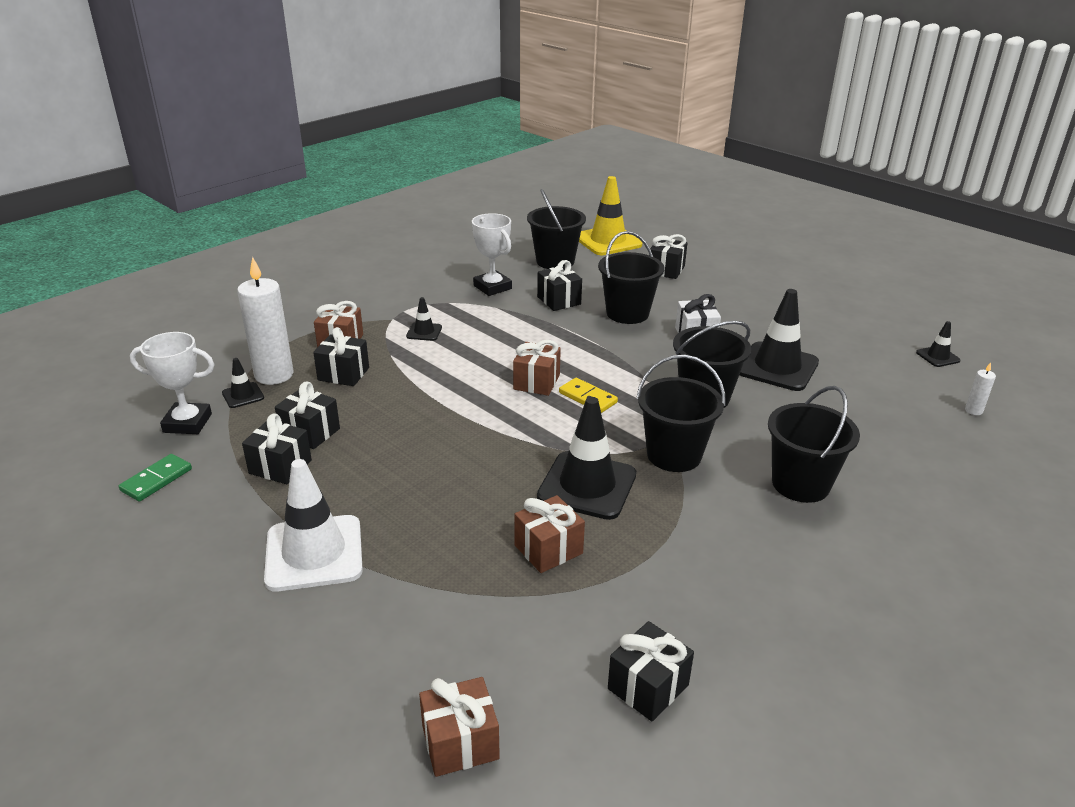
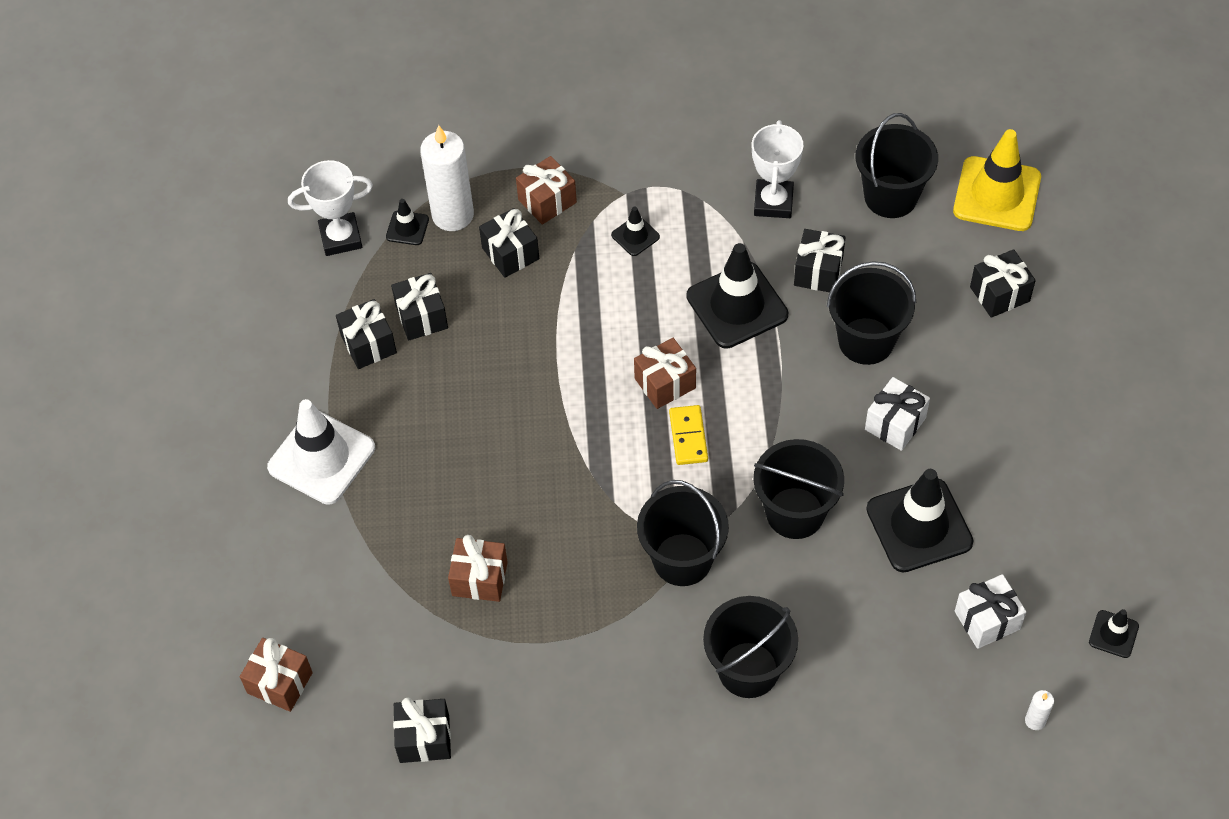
camera: 45 degrees right, 25 degrees up
(156, 480) = (274, 296): green domino -> none
(187, 423) = (341, 238): white trophy -> white trophy turned 60 degrees counterclockwise
(587, 485) = (575, 538): black traffic cone -> black traffic cone (737, 305)
(876, 385) = (987, 620): none -> white gift

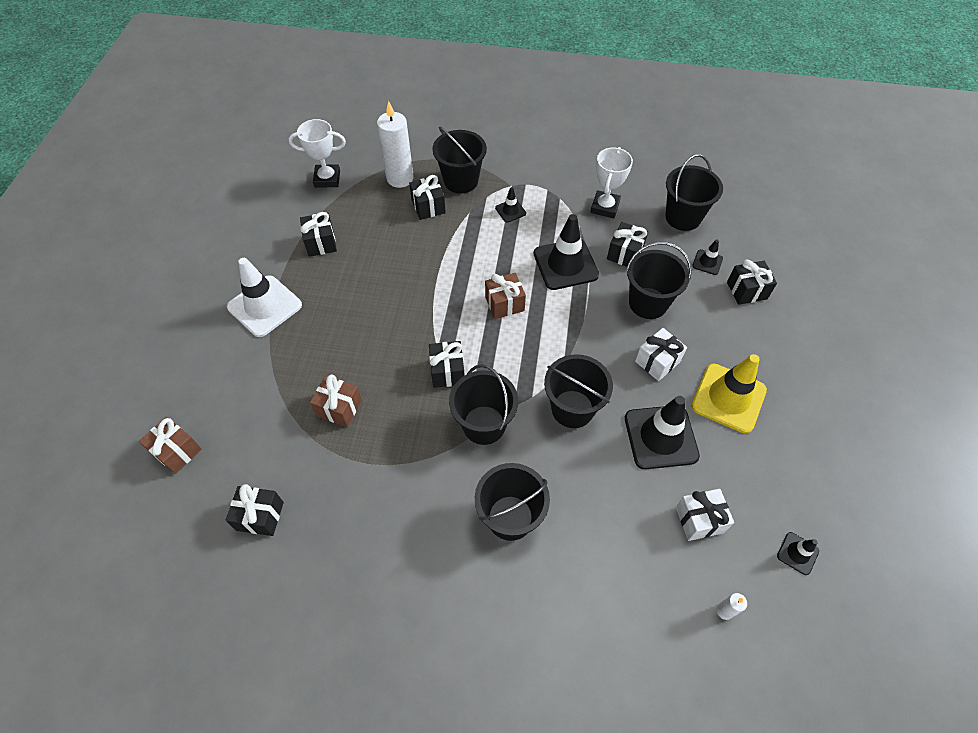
camera: 10 degrees right, 0 degrees up
(407, 228) = (369, 181): black traffic cone -> black traffic cone (707, 262)
(421, 317) = (360, 233): black gift -> black gift (447, 371)
(547, 201) = (461, 181): brown gift -> black bucket
(688, 436) = (511, 341): yellow domino -> none
(997, 194) = (755, 228): yellow traffic cone -> yellow traffic cone (728, 398)

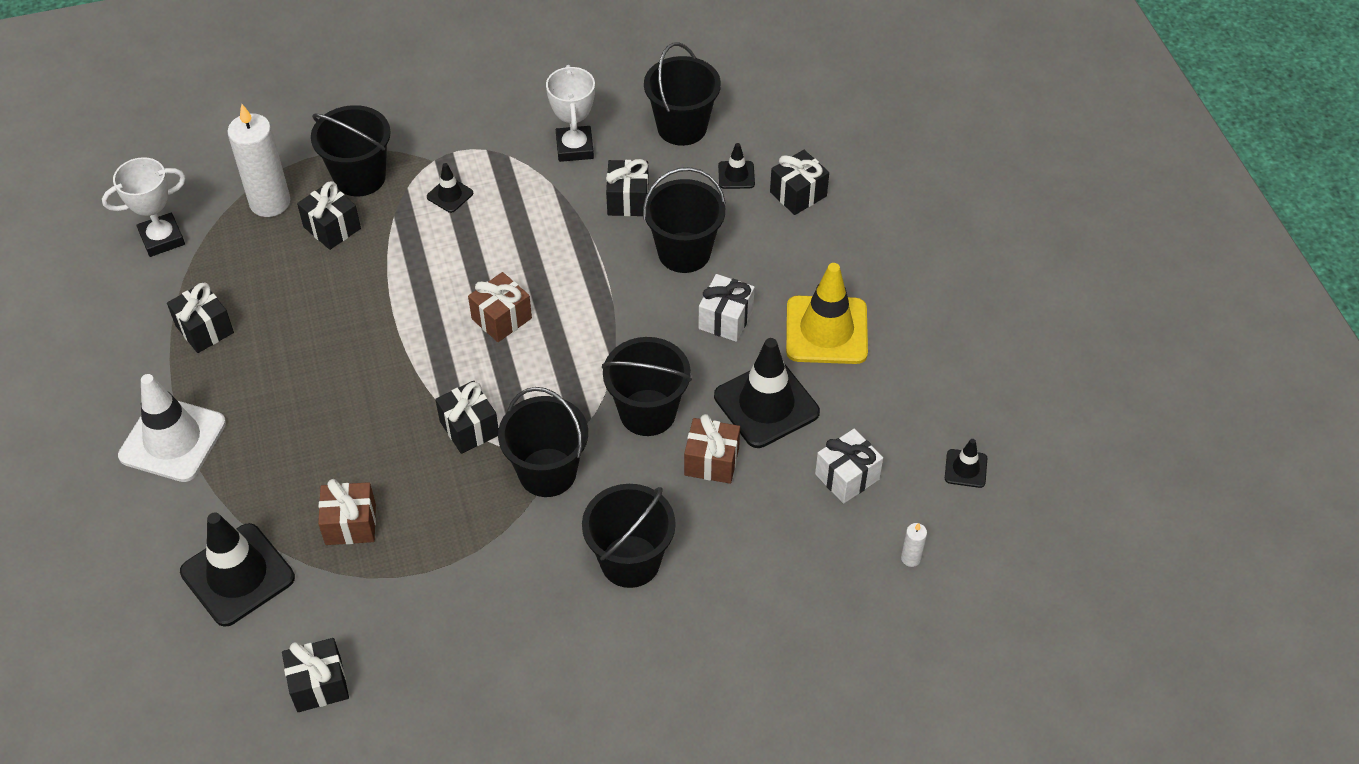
camera: 25 degrees left, 5 degrees down
(177, 451) = (161, 658): brown gift -> brown gift (711, 461)
(565, 264) = (557, 240): black traffic cone -> black traffic cone (237, 575)

